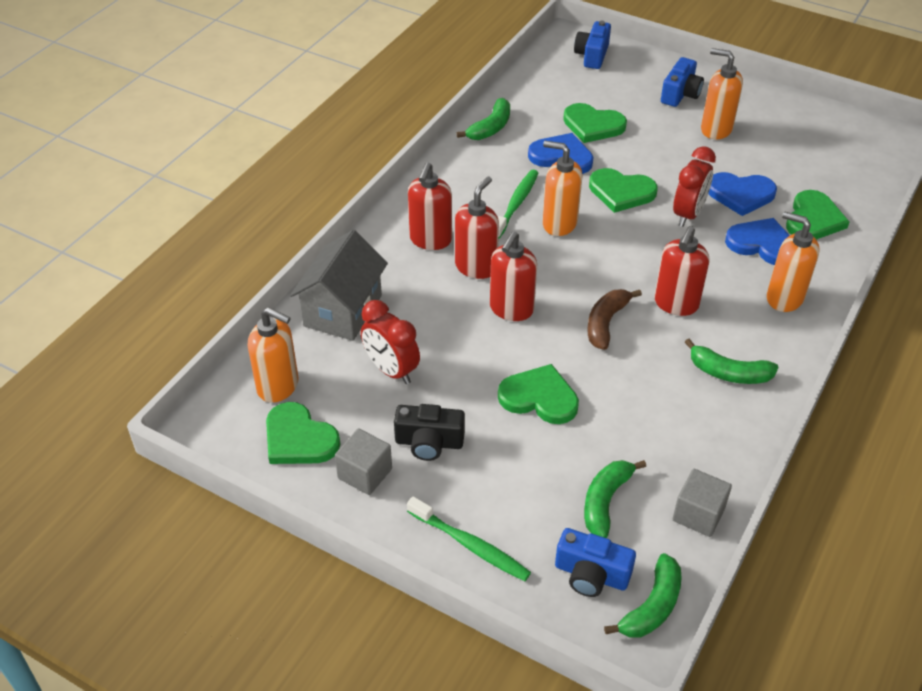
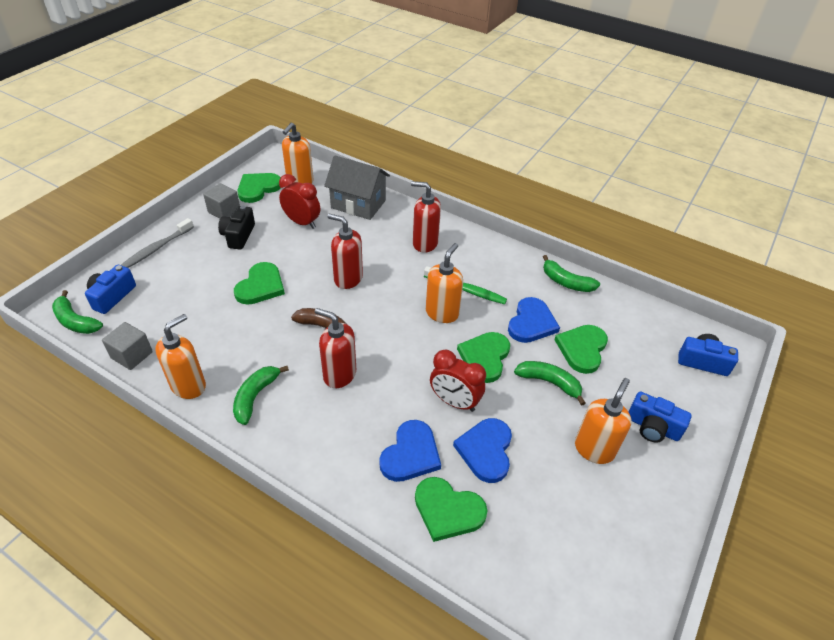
camera: 90 degrees right, 0 degrees up
(391, 370) = (302, 222): red clock -> red clock turned 75 degrees clockwise
(470, 545) = (157, 248): green toothbrush -> grey toothbrush
(476, 267) = (394, 264): red soap dispenser -> none
(605, 501) = (162, 309): green banana -> green banana (549, 382)
(784, 298) = (335, 456): orange soap dispenser -> orange soap dispenser (189, 386)

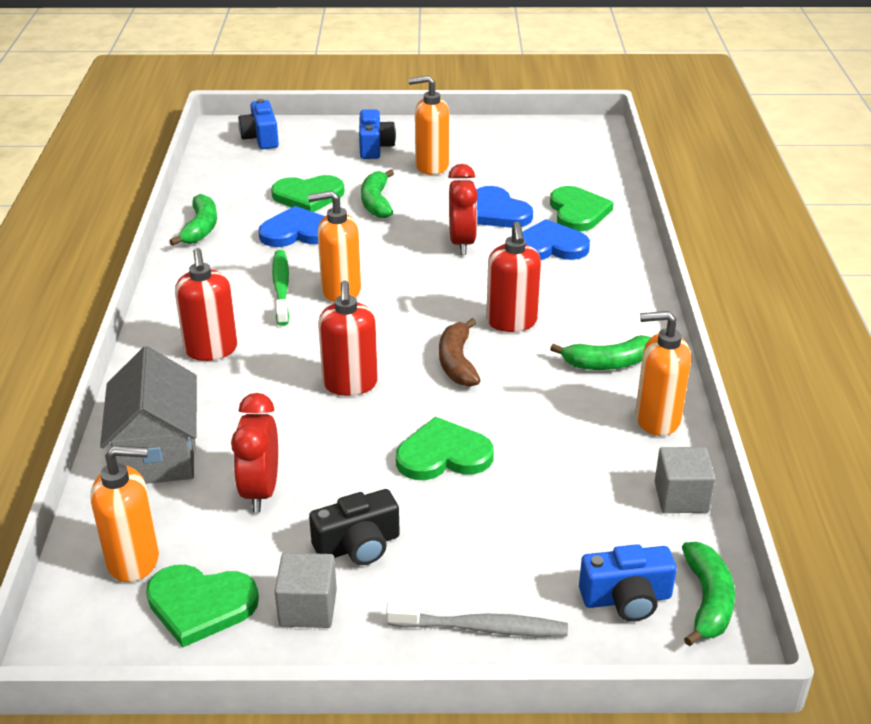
camera: 120 degrees left, 10 degrees down
(485, 357) = (382, 244): green heart -> none
(486, 450) = (497, 212): blue heart -> blue heart turned 75 degrees clockwise

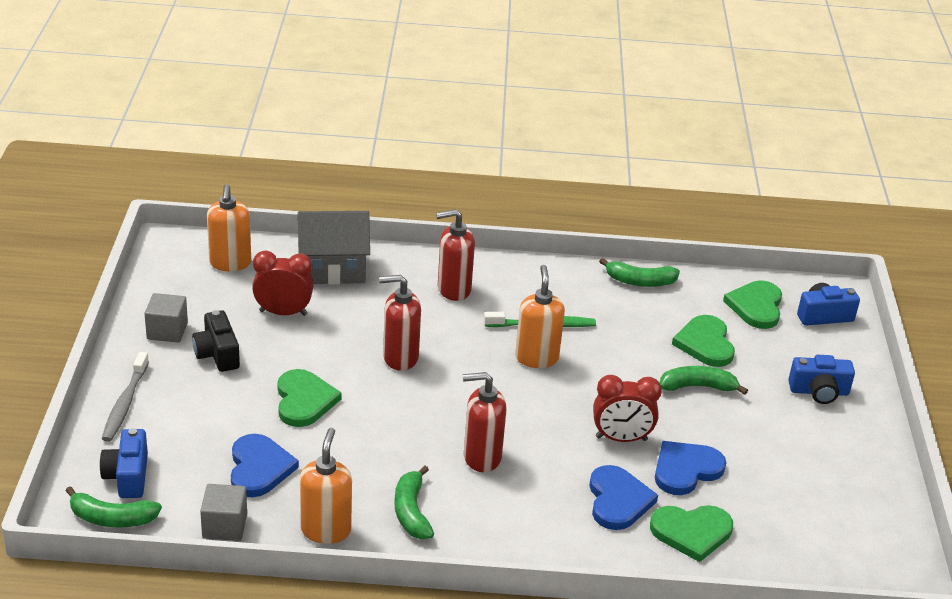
camera: 90 degrees right, 0 degrees up
(200, 605) = (183, 289): green heart -> green heart (756, 306)
(297, 232) = (636, 335): blue heart -> blue heart (259, 468)
(431, 166) = (781, 430): orange soap dispenser -> none
(457, 362) = (423, 418): brown banana -> none

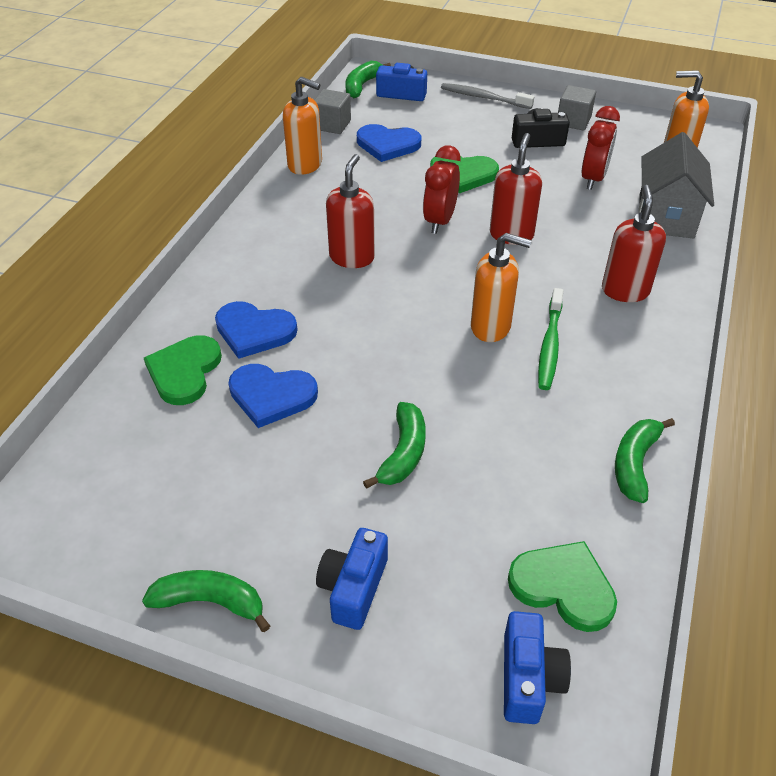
camera: 110 degrees right, 10 degrees up
(411, 512) = (303, 207): green banana -> green banana (210, 602)
(621, 438) = (340, 358): red clock -> red clock (440, 221)
(686, 469) = (271, 395): blue heart -> blue heart turned 120 degrees clockwise
(705, 343) = (486, 491): green heart -> none

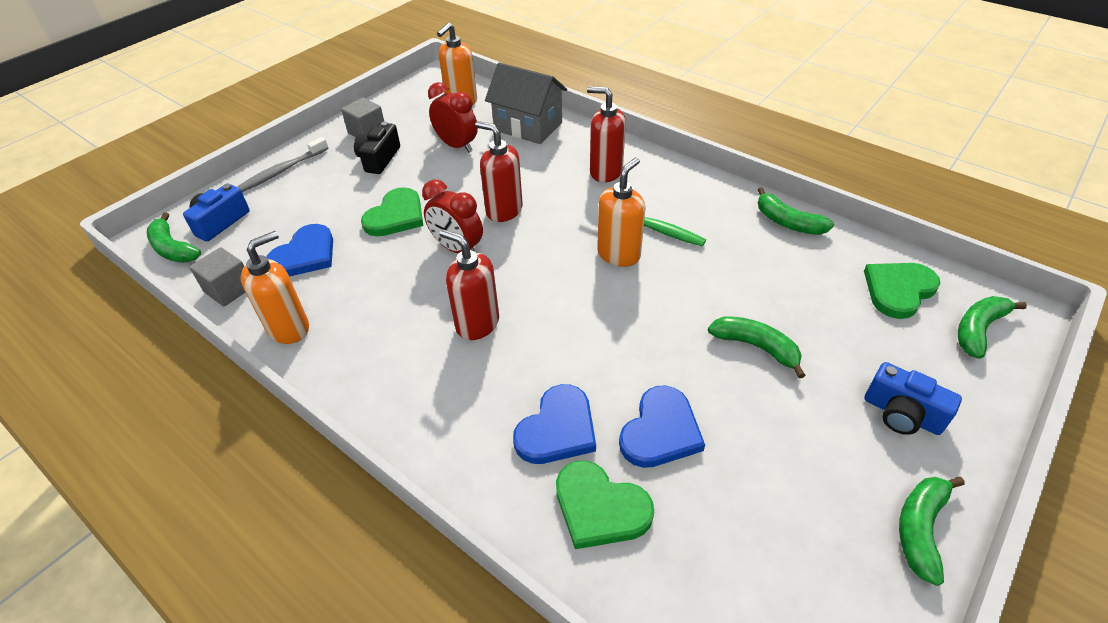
camera: 70 degrees left, 0 degrees up
(528, 678) = (978, 330): blue camera -> green banana

